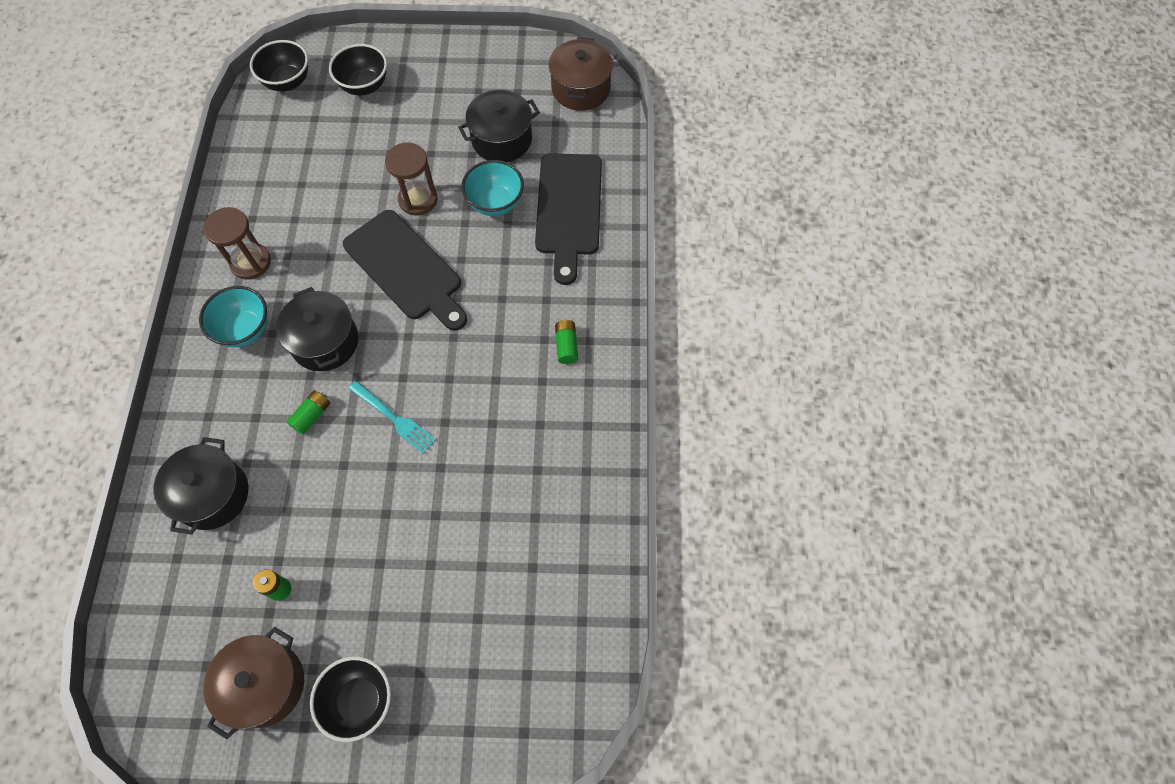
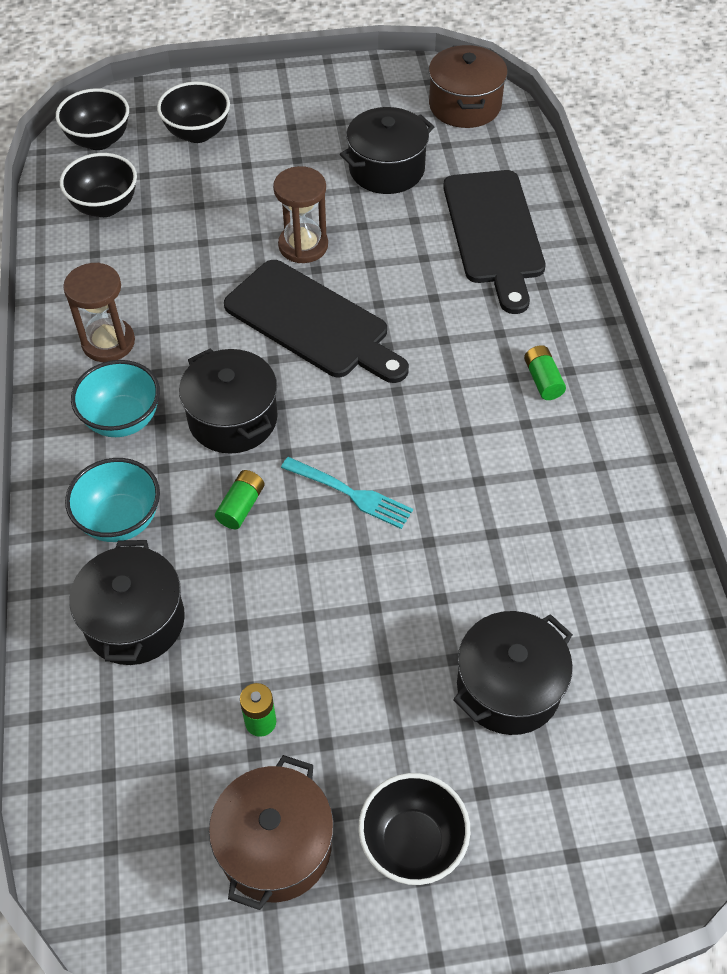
camera: 10 degrees left, 10 degrees down
(277, 143) = (105, 206): none -> black bowl
(463, 594) = (508, 687): none -> black pot
(495, 203) = (401, 237): turquoise bowl -> turquoise bowl (120, 520)

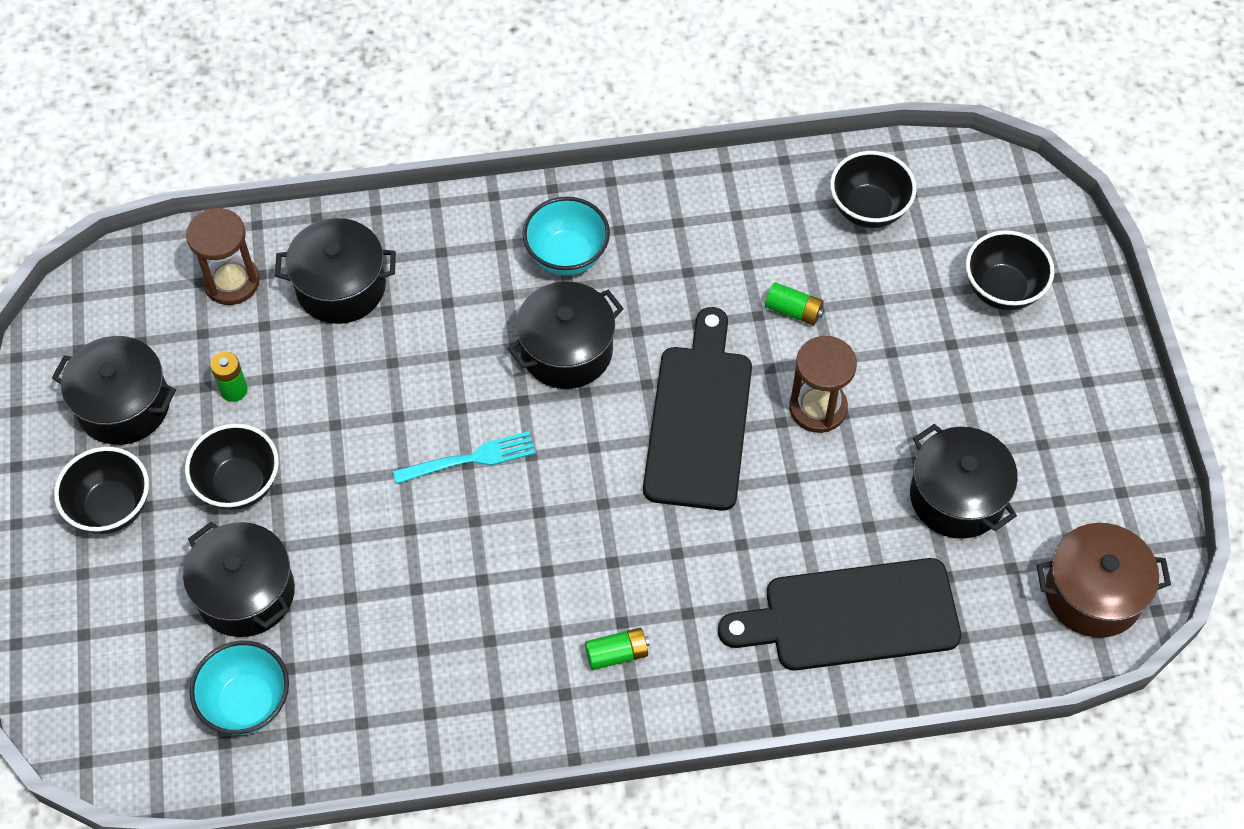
camera: 90 degrees right, 5 degrees up
(99, 140) = (979, 192): black bowl -> black bowl (239, 484)
(108, 342) = (667, 233): brown hourglass -> brown hourglass (231, 282)
(120, 520) = (448, 265): turquoise bowl -> turquoise bowl (247, 703)
(241, 506) = (459, 363): green battery -> green battery (793, 311)
(275, 845) = (124, 405): brown pot -> black pot
(312, 322) = (699, 419): black cutting board -> black cutting board turned 150 degrees clockwise
(350, 493) = (470, 459): turquoise fork -> turquoise fork turned 135 degrees counterclockwise

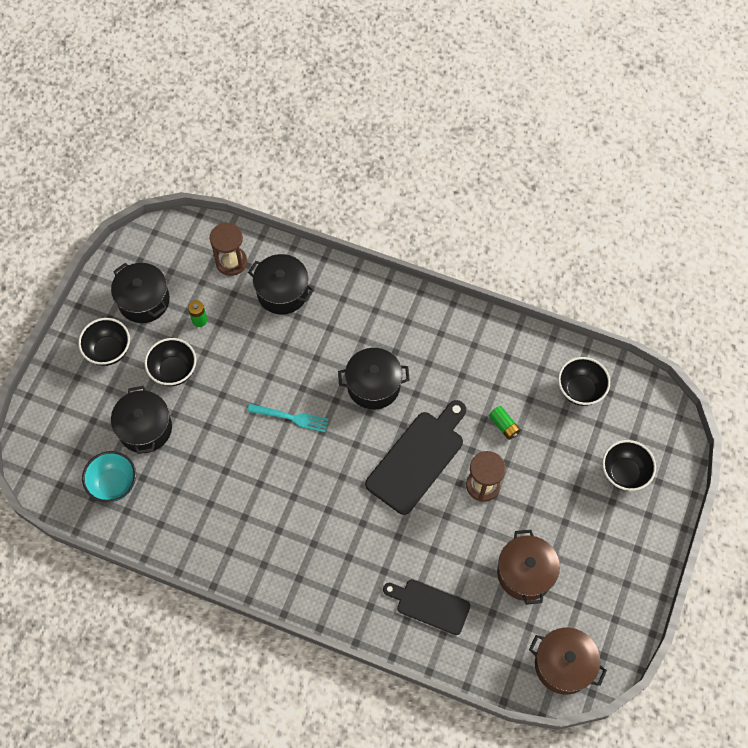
camera: 30 degrees right, 5 degrees up
(567, 256) = (405, 334): turquoise bowl -> none
(617, 654) = (301, 558): green battery -> none
(852, 616) = (430, 605): black cutting board -> black cutting board, size x0.64
(957, 497) = (525, 573): black pot -> brown pot

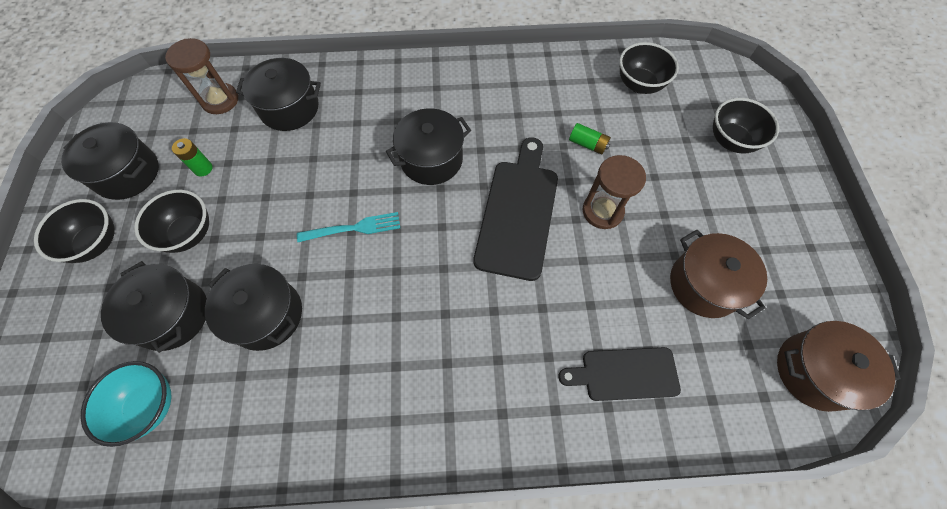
camera: 25 degrees left, 0 degrees up
(207, 456) = (266, 315): none -> black pot

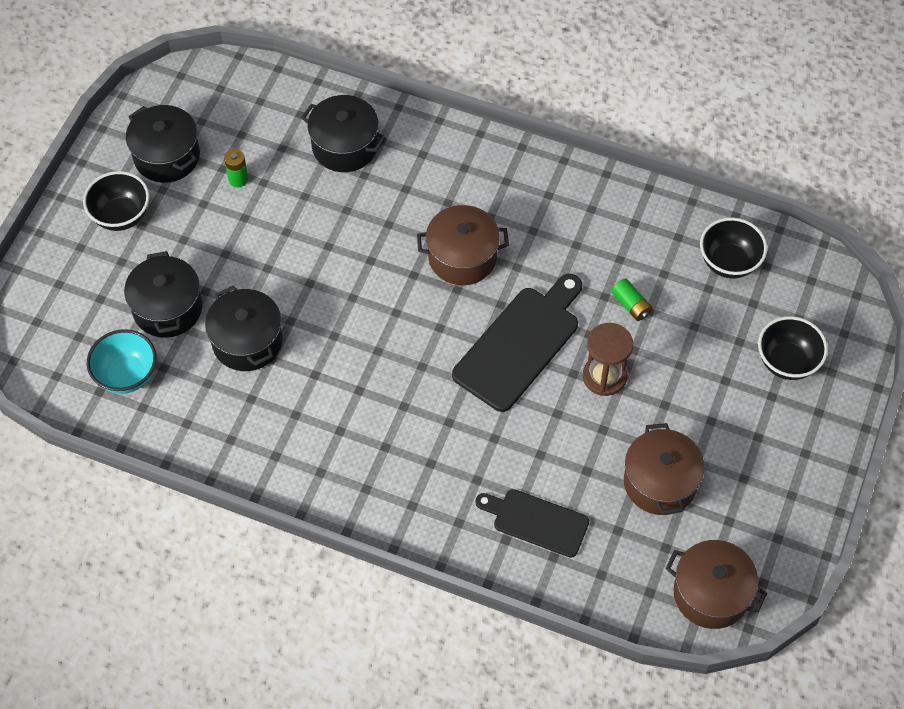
camera: 25 degrees right, 5 degrees down
(189, 234) = (205, 240): black bowl -> none
(220, 100) = (279, 110): brown hourglass -> none
(353, 228) = (356, 295): turquoise fork -> none
(431, 159) = (462, 257): black pot -> brown pot

